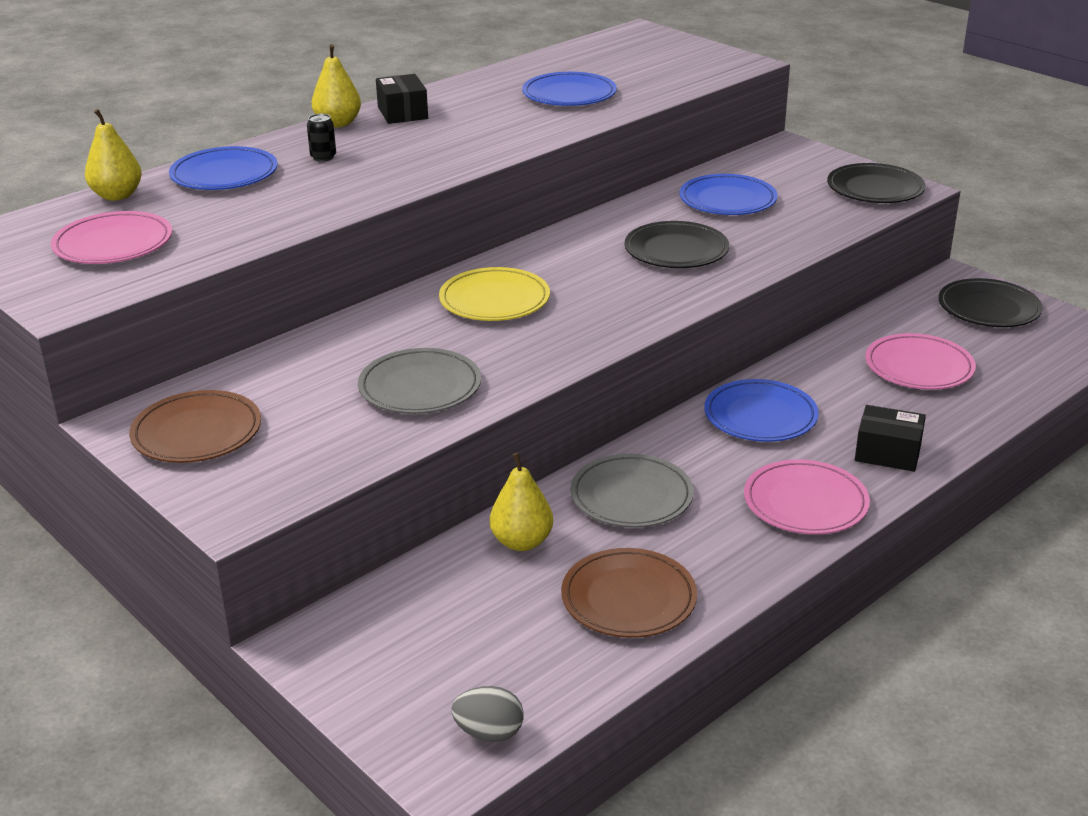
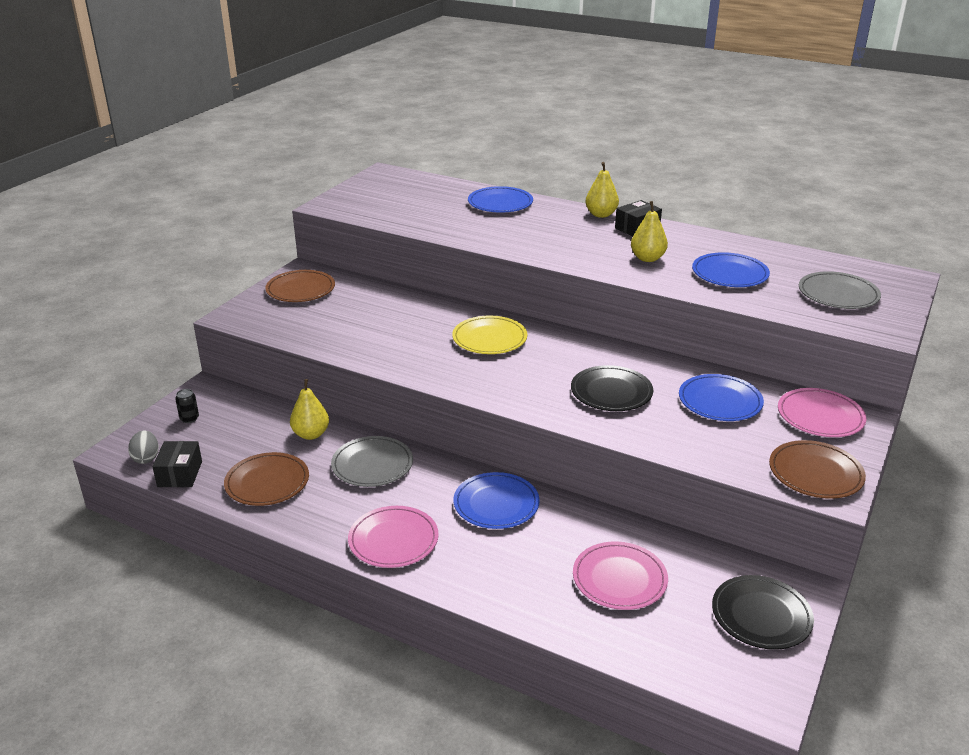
camera: 70 degrees right, 0 degrees up
(113, 244) = (396, 200): pink plate -> pink plate (820, 416)
(117, 196) = (453, 186): yellow pear -> yellow pear (647, 258)
(323, 157) = (546, 222): black can -> black can (189, 418)
(420, 387) = (371, 337): grey plate -> grey plate (838, 294)
(875, 189) = (815, 473): black plate -> brown plate
(887, 453) = (476, 574): black box -> black box (180, 474)

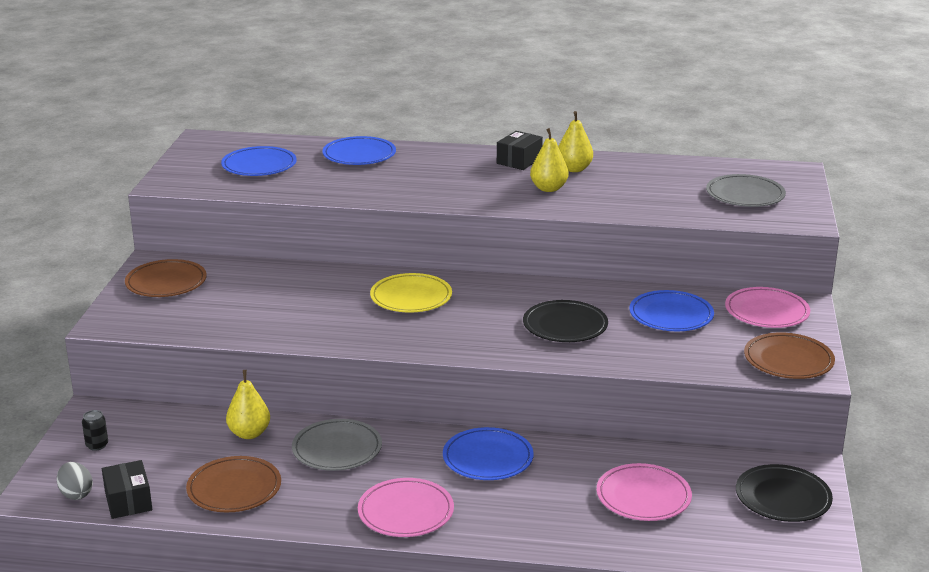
camera: 20 degrees left, 5 degrees down
(601, 214) = (473, 152): yellow pear -> yellow pear (574, 169)
(729, 274) = (636, 191): blue plate -> blue plate (259, 165)

